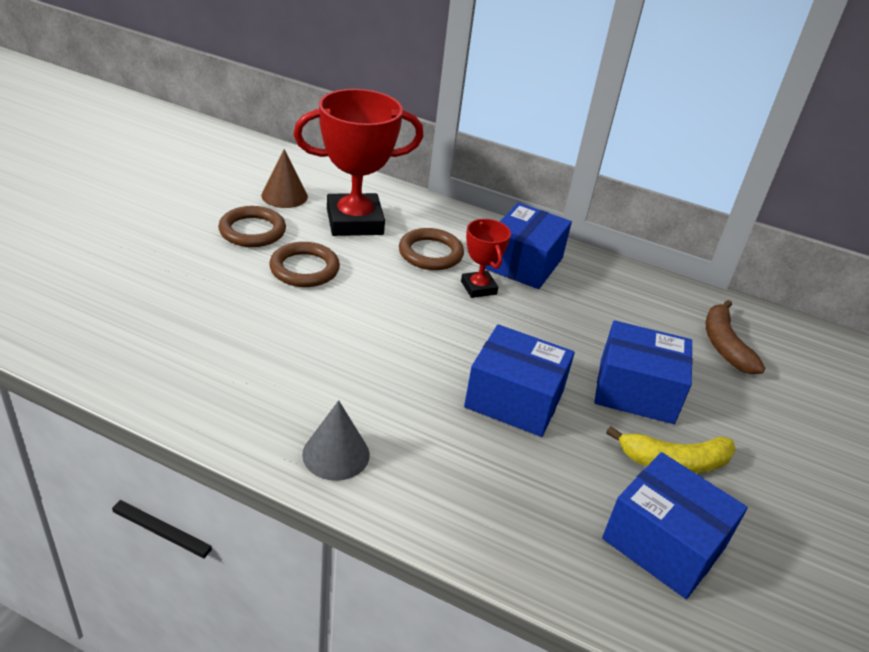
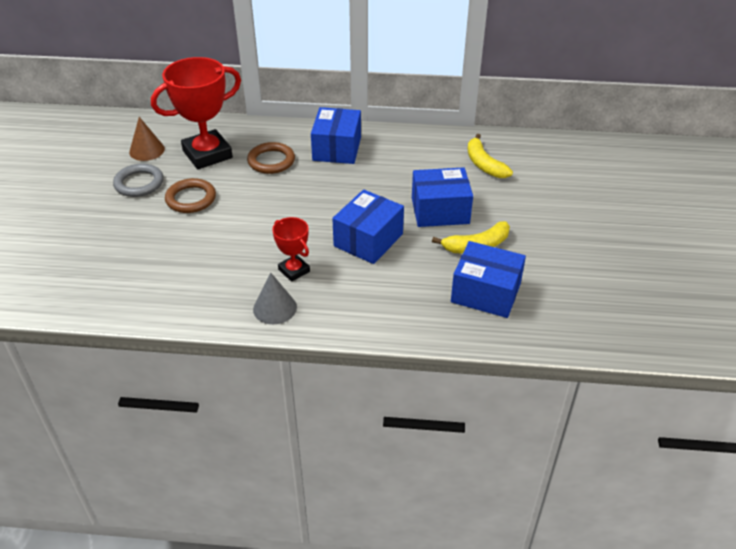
camera: 15 degrees left, 5 degrees up
(252, 231) = (139, 183): brown ring -> grey ring
(478, 288) = (314, 175): red trophy -> red trophy (294, 270)
(514, 399) = (368, 240): blue box -> blue box turned 60 degrees counterclockwise
(724, 345) = (484, 164): brown banana -> yellow banana

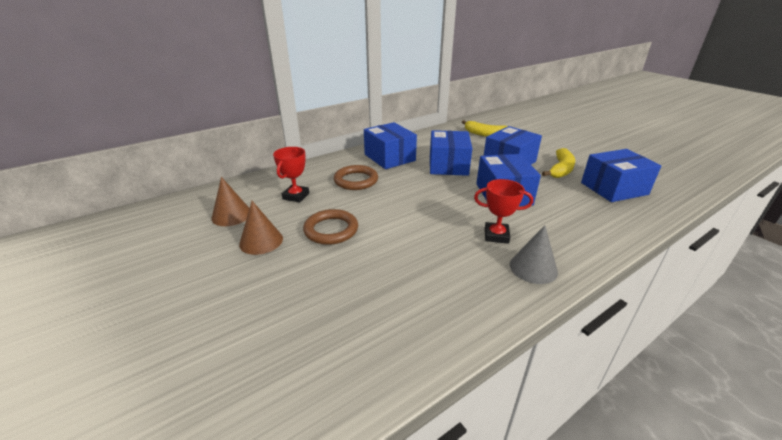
camera: 40 degrees left, 10 degrees down
(139, 183) = (261, 241): grey ring -> brown cone
(207, 154) = (296, 196): red trophy -> red trophy, size x0.51
(374, 184) = (448, 165): none -> blue box

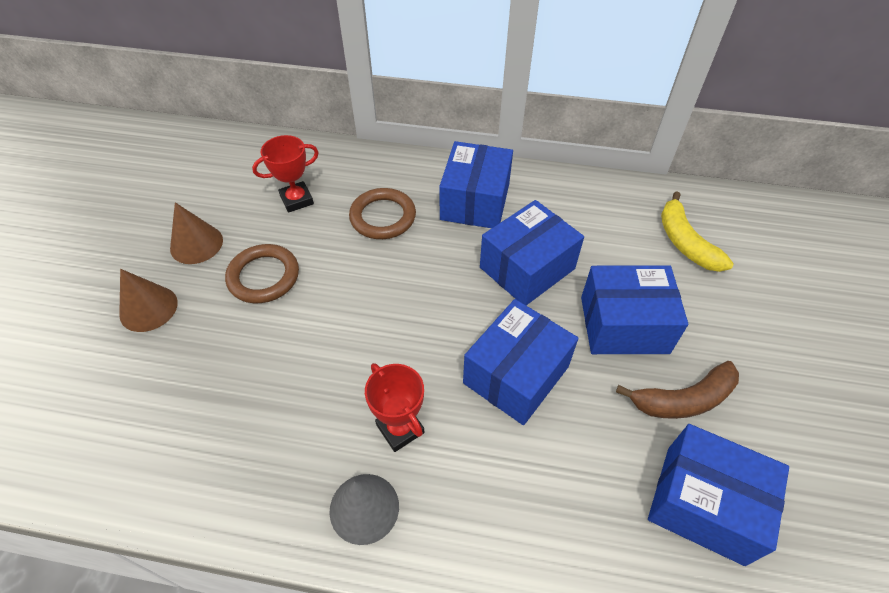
camera: 45 degrees right, 20 degrees up
(231, 215) = (216, 188): brown cone -> brown cone (148, 308)
(560, 169) = (683, 399): yellow banana -> brown banana

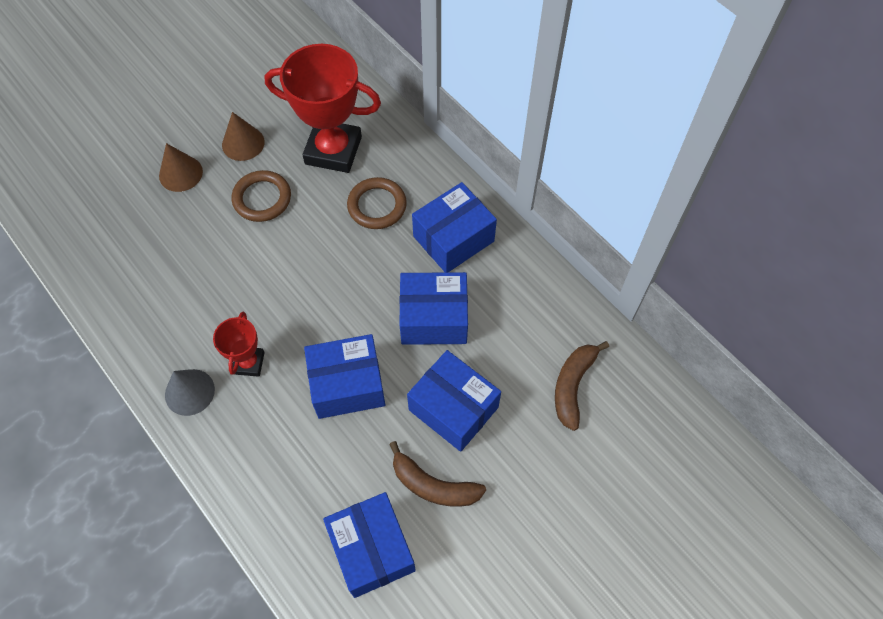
camera: 40 degrees right, 10 degrees up
(296, 200) = (333, 150): red trophy -> red trophy, size x1.96
(685, 242) = (573, 386): yellow banana -> brown banana

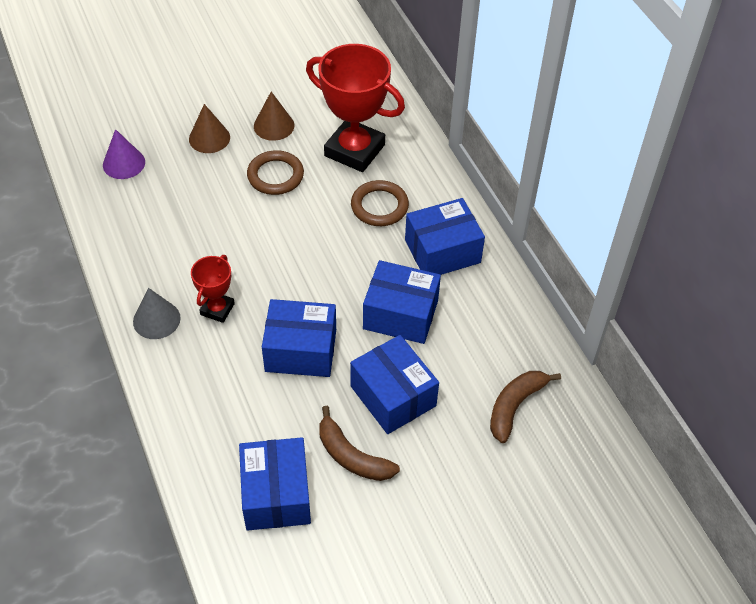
camera: 15 degrees right, 10 degrees down
(99, 224) = (124, 163): none -> purple cone

